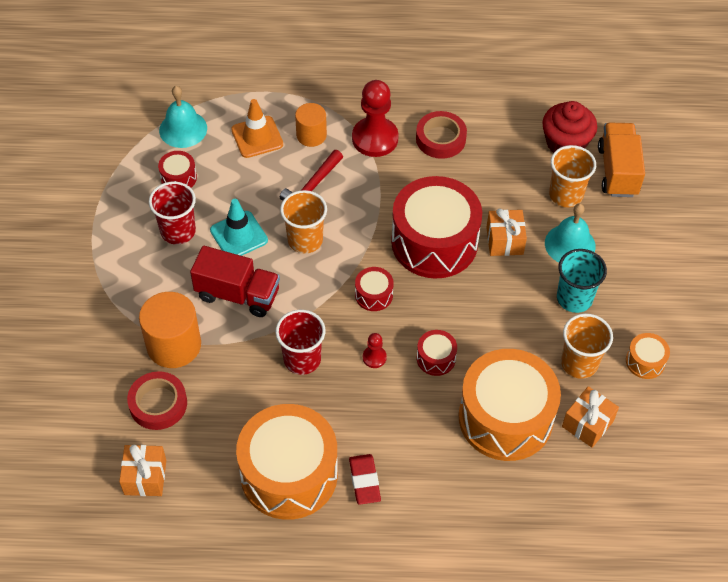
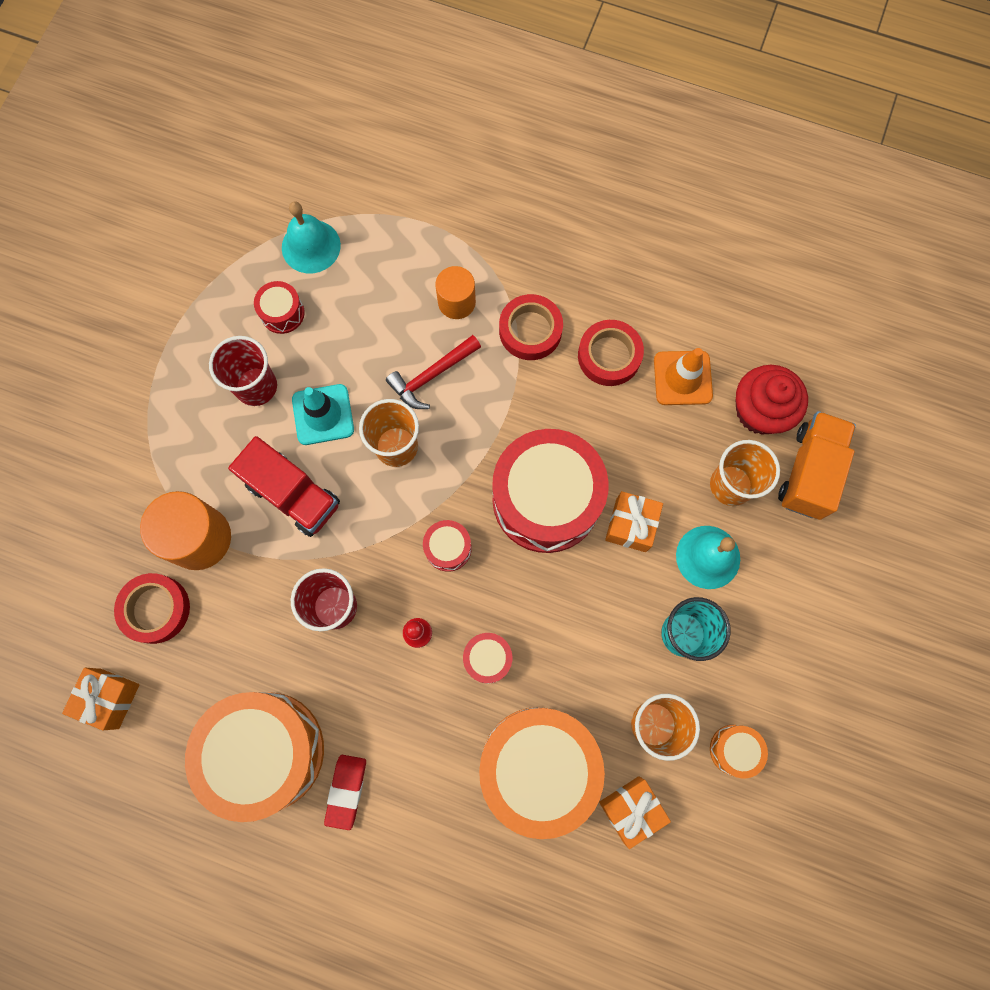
camera: 20 degrees right, 20 degrees up
(257, 137) = (392, 284): orange traffic cone -> orange traffic cone (682, 378)
(375, 138) = (530, 330): red pawn -> red tape

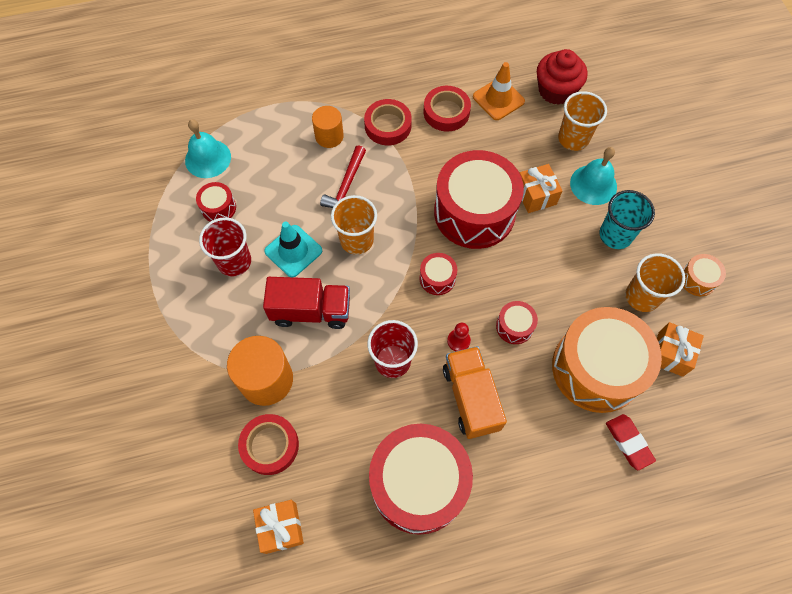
camera: 35 degrees left, 10 degrees down
(266, 751) = (418, 483): orange drum -> red drum
(346, 791) = (491, 470): red eraser -> red eraser (628, 442)
(809, 472) = (609, 106): orange truck -> orange truck (471, 398)

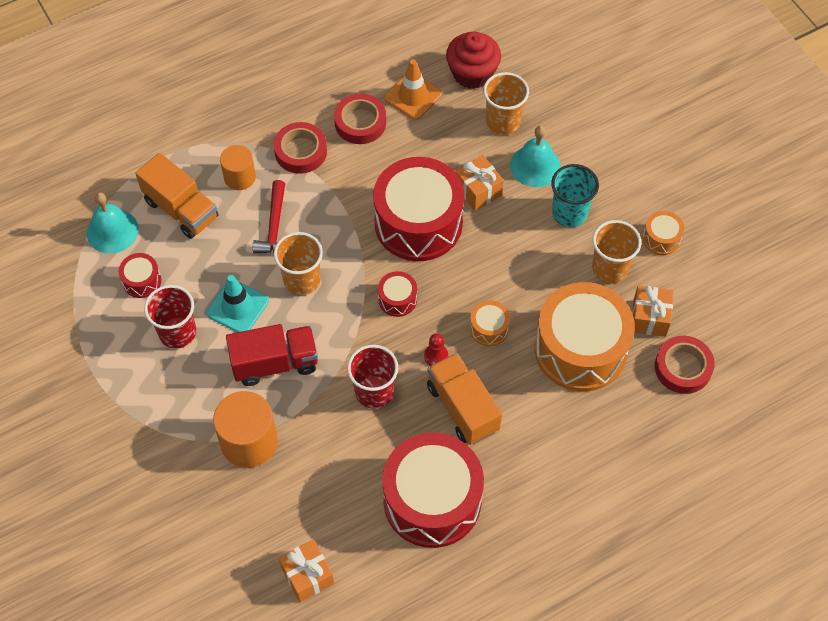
camera: 15 degrees left, 5 degrees down
(270, 445) = (272, 503): red tape -> red tape (683, 367)
(271, 153) = (181, 209): none -> orange truck
(514, 326) = (489, 328): red drum -> orange drum
(628, 442) = (627, 411): red eraser -> none

